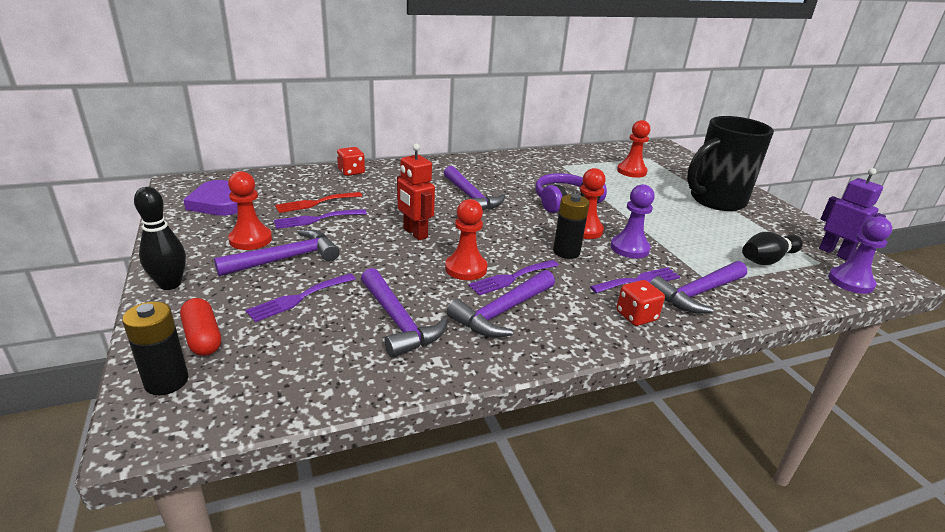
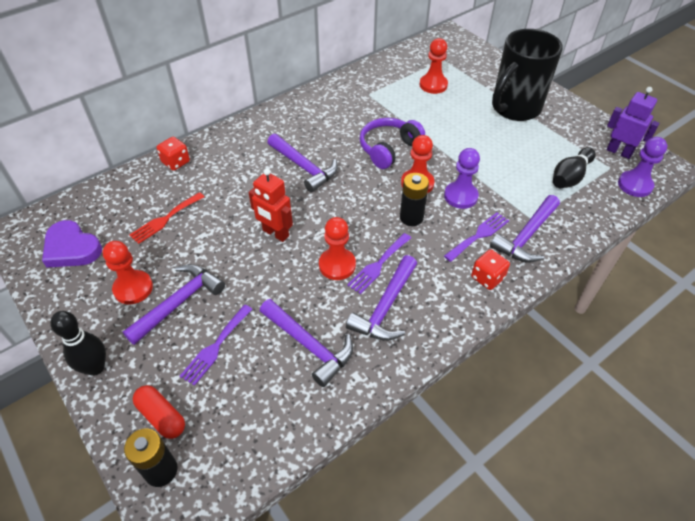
camera: 15 degrees left, 20 degrees up
(316, 219) = (178, 242): purple fork -> none

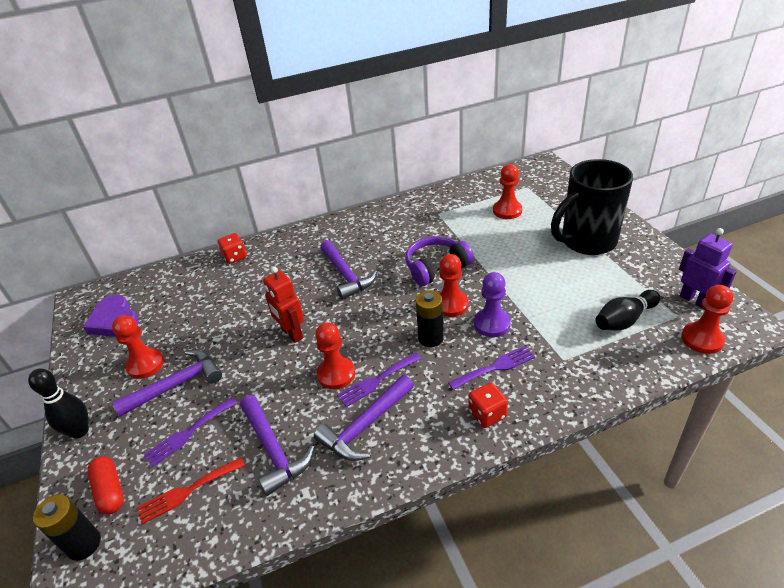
camera: 20 degrees right, 10 degrees down
(165, 219) = (202, 306): red fork -> red fork (187, 491)
(526, 236) = (549, 376): purple hammer -> none
(635, 185) = (702, 339): purple pawn -> red pawn

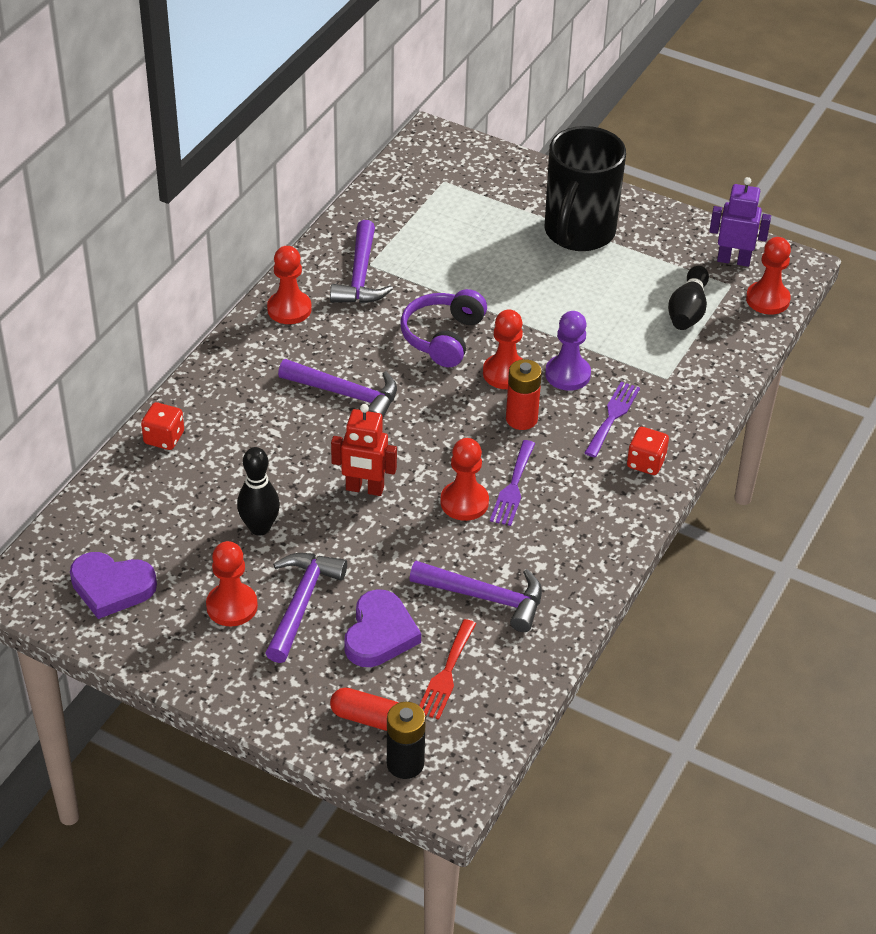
camera: 45 degrees left, 5 degrees up
(80, 431) = (254, 700): black bowling pin -> black bowling pin (259, 527)
(188, 433) = (380, 634): purple fork -> purple heart
(365, 425) = (547, 531): purple hammer -> purple hammer (360, 276)
(430, 338) = (521, 419): black battery -> red battery
(507, 211) = (452, 226): red pawn -> red pawn (289, 309)

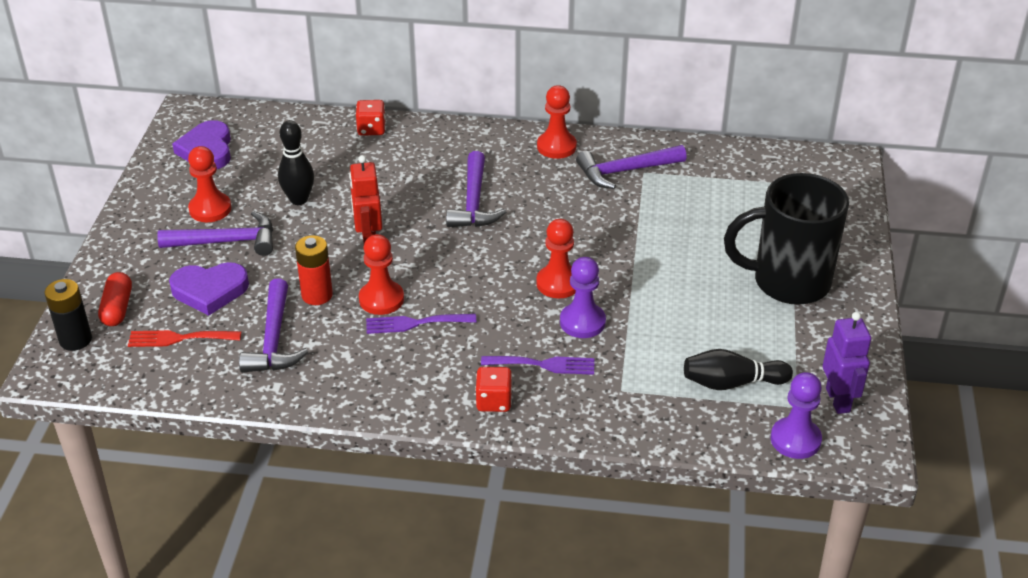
camera: 70 degrees right, 5 degrees down
(443, 337) = (580, 236): purple headphones -> none
(521, 419) = (505, 307): red battery -> red battery (317, 295)
(767, 299) = (795, 440): red pawn -> purple pawn

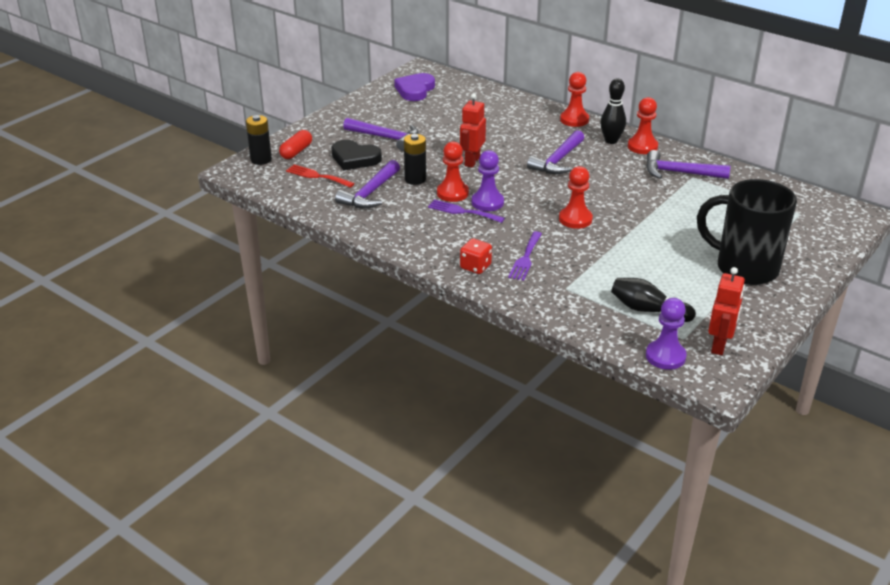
camera: 30 degrees right, 5 degrees down
(209, 291) = (355, 158): purple heart -> black heart
(210, 209) = (391, 119): red pawn -> red pawn (574, 120)
(299, 199) = (447, 129): black bowling pin -> black bowling pin (611, 141)
(317, 295) = (415, 179): red battery -> black battery
(371, 129) = (525, 105): red dice -> none
(544, 364) = (525, 258): purple fork -> purple fork turned 75 degrees clockwise
(582, 322) = (572, 244): purple pawn -> purple pawn (487, 202)
(838, 400) = (719, 345): purple robot -> red robot

